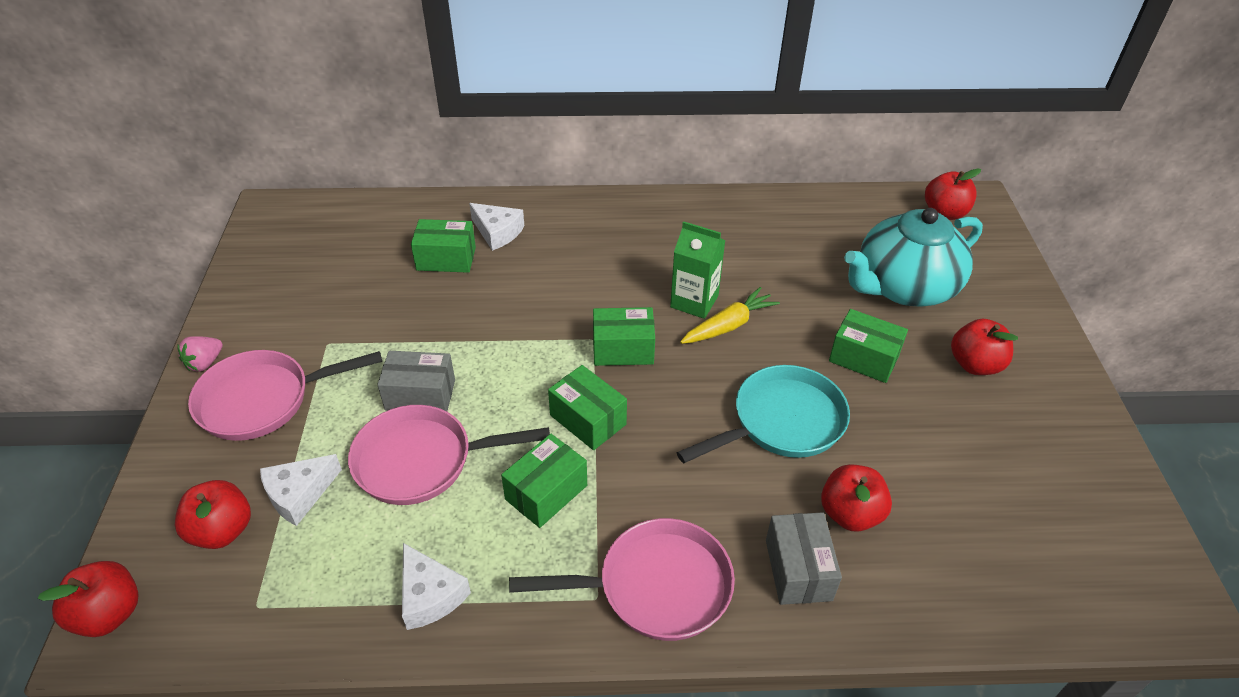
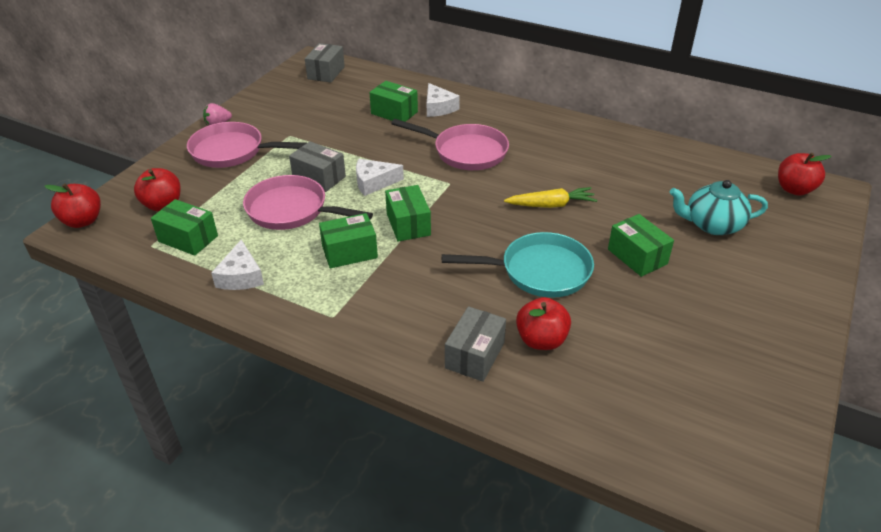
camera: 30 degrees right, 5 degrees down
(299, 494) = (214, 202): white cheese -> white cheese (374, 182)
(305, 225) = (326, 73): none -> grey box
(623, 349) = (465, 195): green box -> green box (188, 239)
(655, 587) = (373, 326): pink pan -> pink pan (466, 152)
(694, 301) = (538, 184): green carton -> none
(903, 287) = (712, 225): turquoise teapot -> turquoise teapot, size x0.66
(975, 364) = (727, 290): red apple -> none

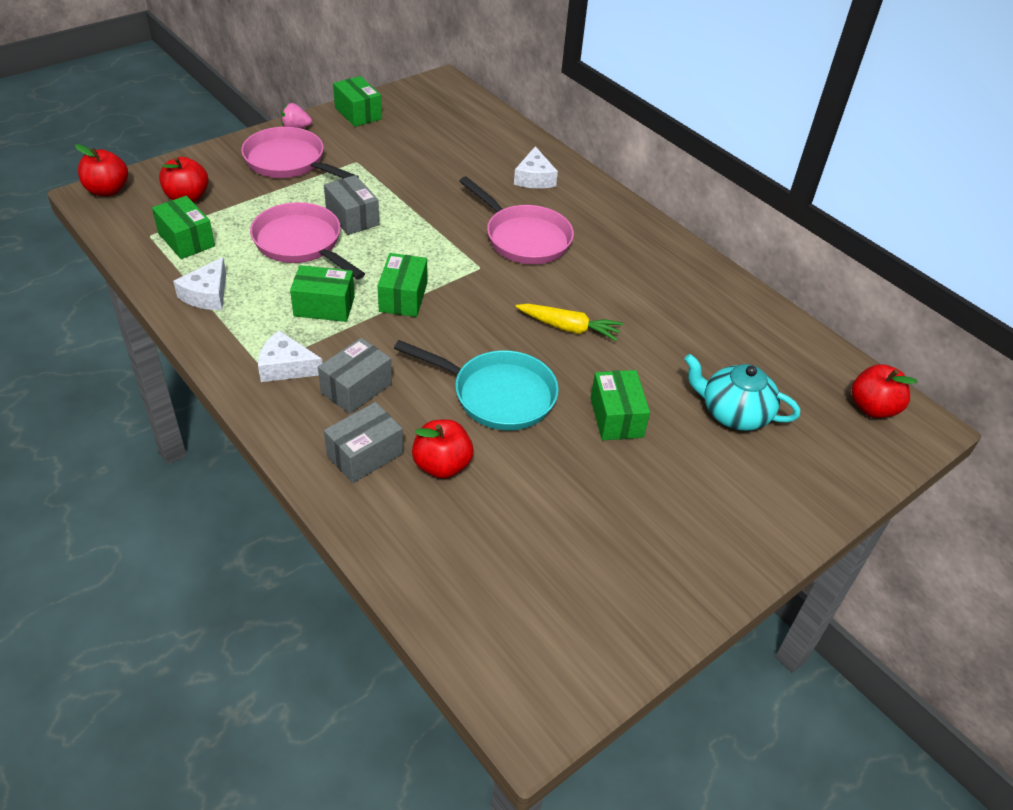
camera: 20 degrees right, 5 degrees up
(326, 73) = (445, 101): grey box -> grey box (356, 388)
(374, 182) = (402, 241): white cheese -> white cheese (286, 367)
(394, 113) = (482, 169): green box -> green box (358, 113)

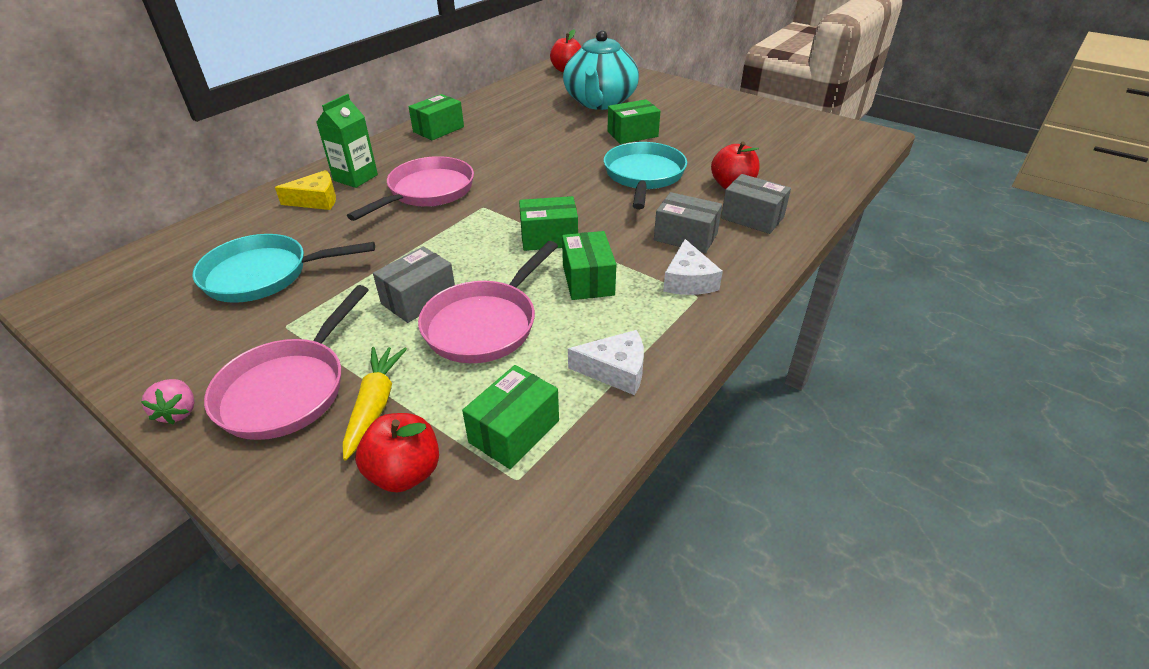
camera: 100 degrees left, 5 degrees down
(107, 190) = (402, 602): red apple -> none
(358, 113) = (139, 356): green box -> green box (438, 129)
(426, 154) = (264, 275): none -> turquoise pan
(534, 178) = (316, 200): white cheese -> yellow cheese
(568, 328) = (547, 159): yellow carrot -> yellow carrot (374, 406)
(570, 200) = (355, 177): none -> green carton
(733, 413) = (600, 102): turquoise teapot -> turquoise teapot, size x1.52

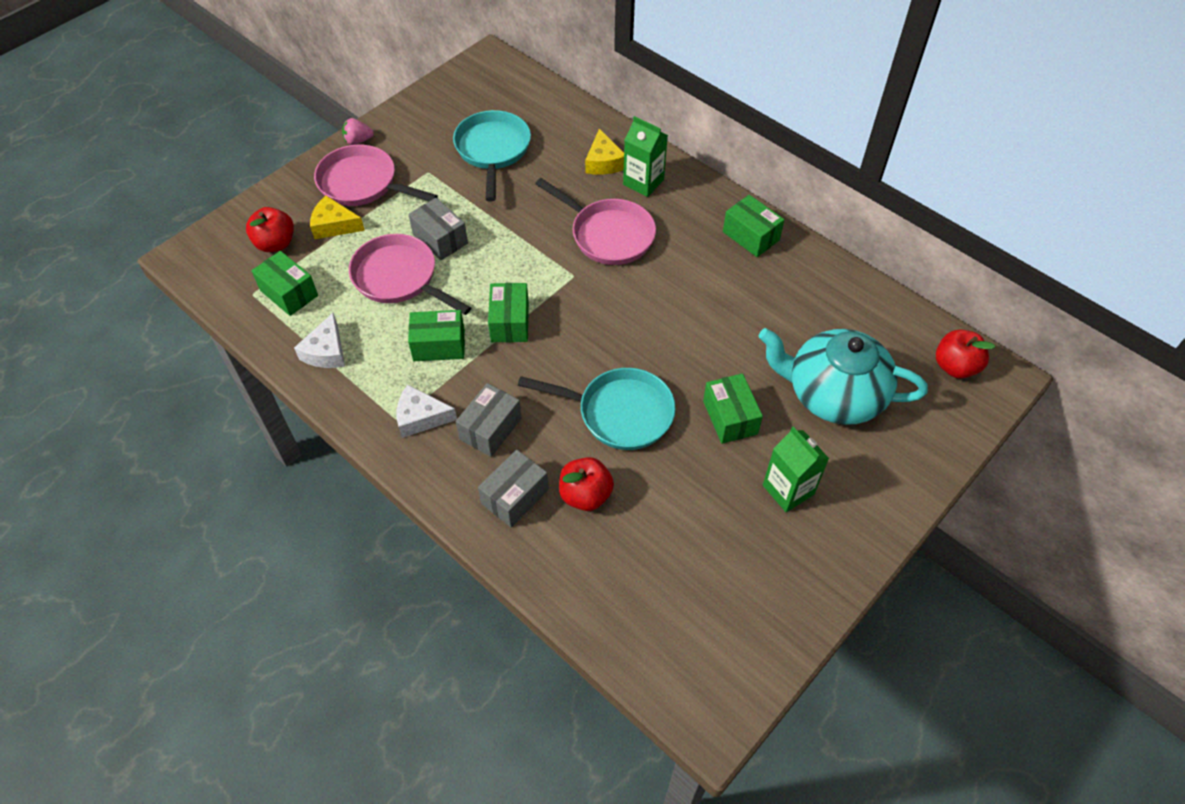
camera: 95 degrees right, 15 degrees up
(374, 406) = (334, 225): yellow carrot -> yellow cheese
(687, 115) = (788, 490): none -> green carton

